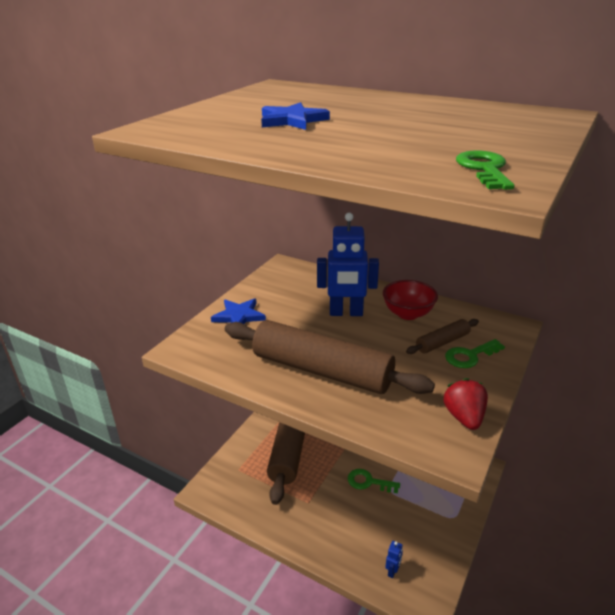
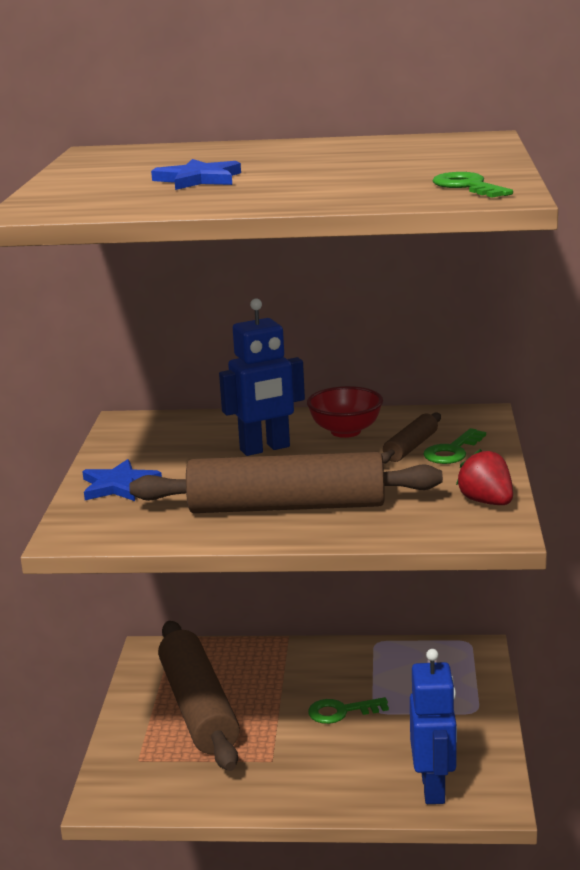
camera: 25 degrees left, 10 degrees down
(392, 571) = (434, 788): blue robot -> blue robot, size x2.34

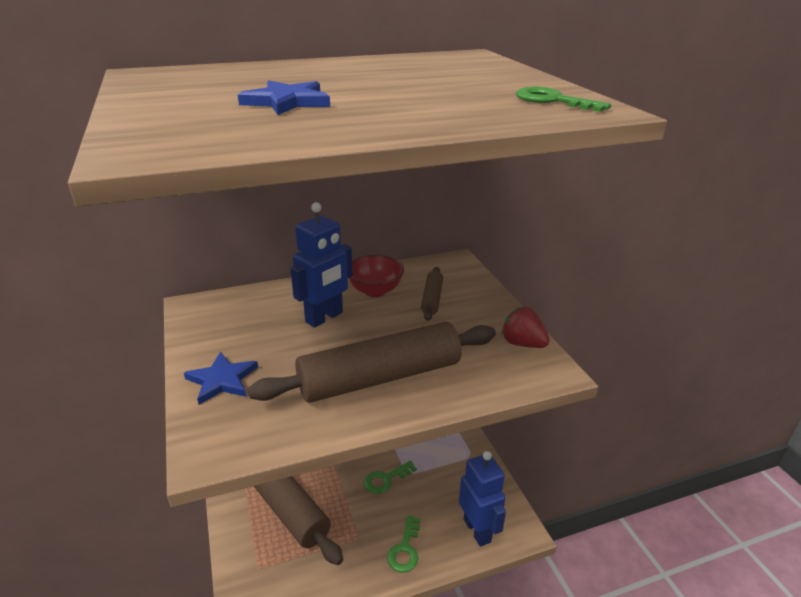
camera: 25 degrees left, 10 degrees up
(452, 451) = (463, 298): green key -> green key (405, 549)

